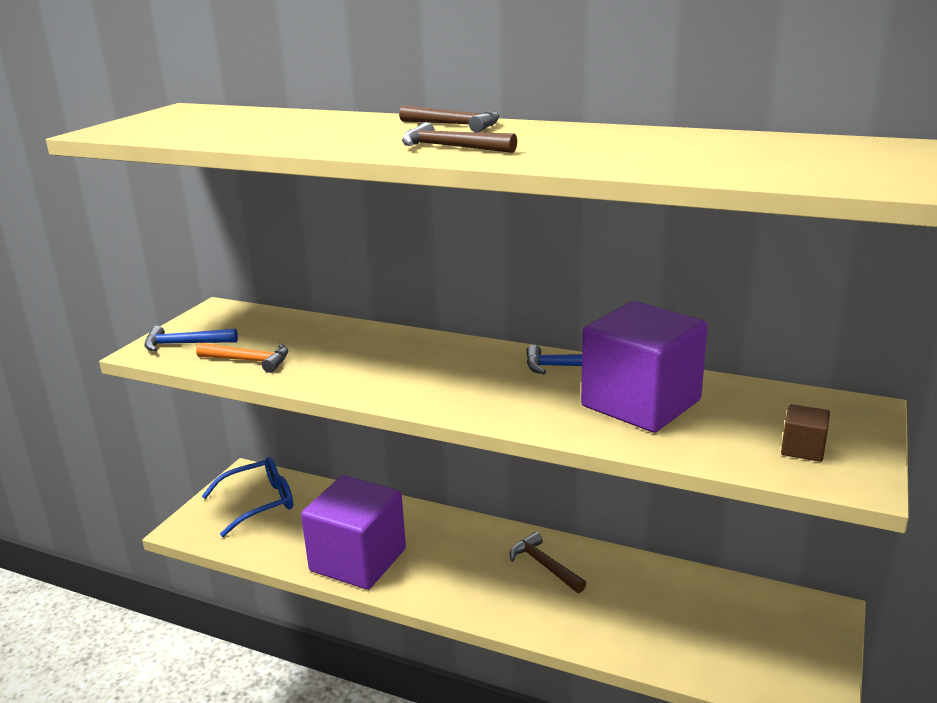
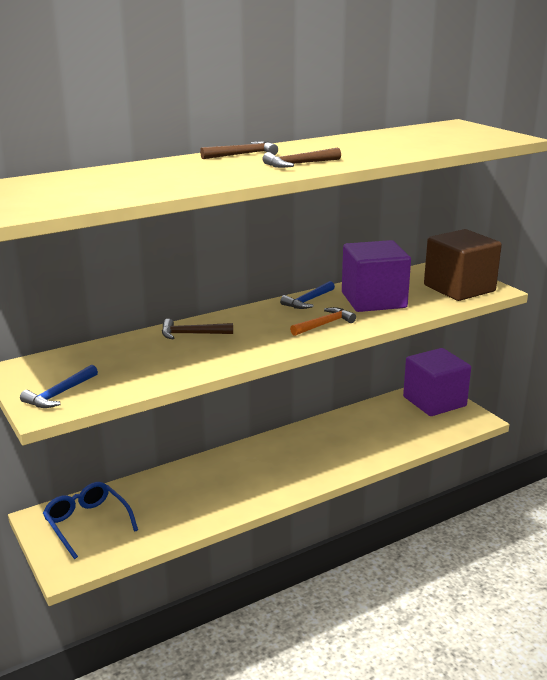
camera: 55 degrees left, 0 degrees up
(249, 361) = (136, 378): orange hammer -> orange hammer (324, 324)
(259, 503) = (87, 523): blue glasses -> blue glasses turned 45 degrees counterclockwise
(358, 560) = (215, 504): purple cube -> purple cube (434, 401)
(544, 565) = (306, 443): brown hammer -> brown hammer (191, 334)
(802, 449) = (459, 288): brown cube -> brown cube, size x2.50

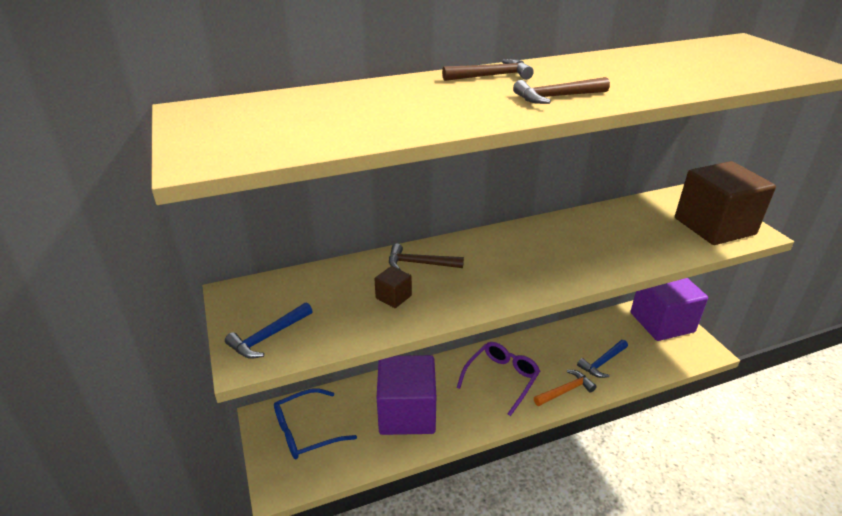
camera: 10 degrees right, 10 degrees up
(87, 523) = (306, 431): blue glasses -> blue glasses turned 90 degrees counterclockwise
(171, 358) = (393, 297): none -> brown cube
(281, 461) = (501, 379): none -> purple glasses
(308, 301) = (547, 229): blue hammer -> blue hammer (602, 362)
(324, 324) = (562, 264): orange hammer -> orange hammer (565, 390)
(373, 300) = (618, 234): purple cube -> purple cube (407, 413)

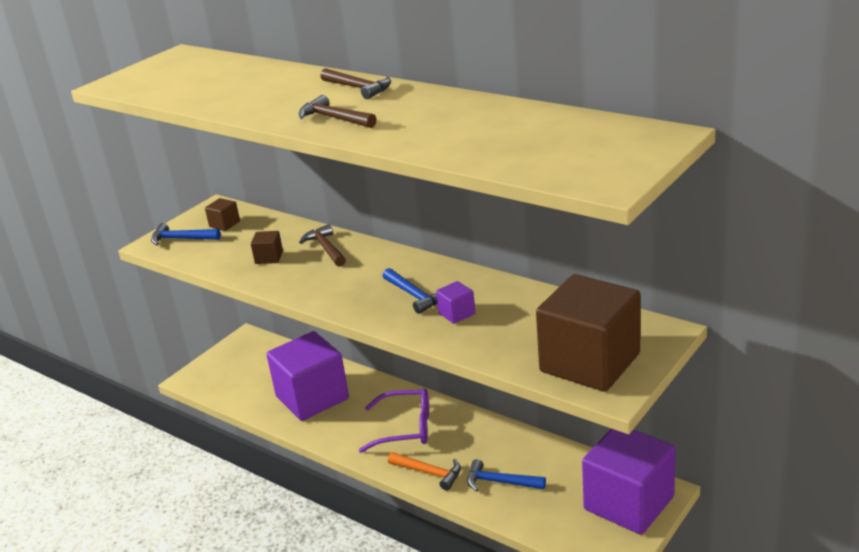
camera: 60 degrees right, 5 degrees down
(282, 300) = (224, 224): none -> brown cube
(306, 431) = (250, 362): blue glasses -> none
(555, 253) = (415, 296): none -> blue hammer
(602, 246) = (456, 313): none -> purple cube

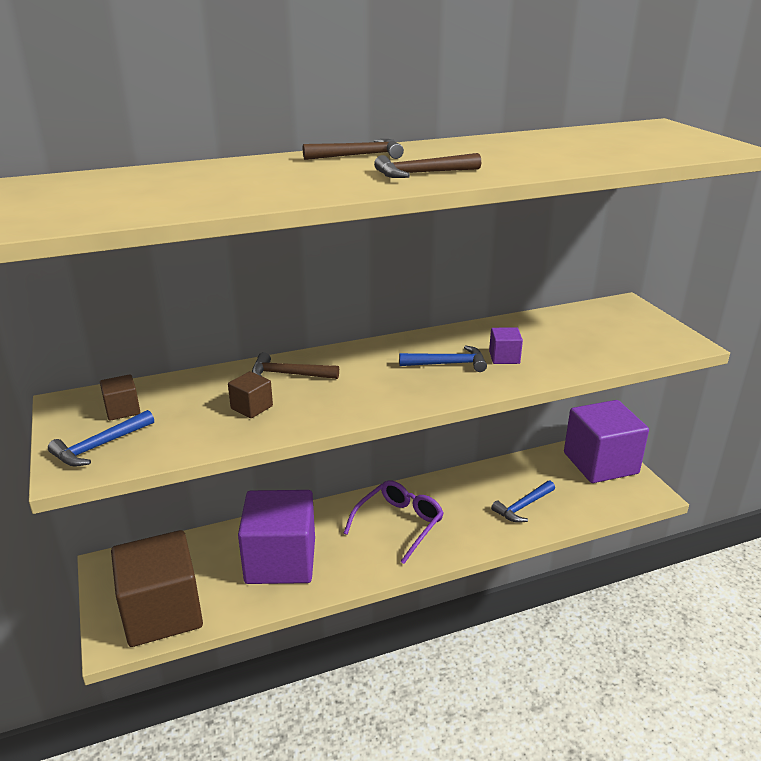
camera: 60 degrees left, 0 degrees up
(429, 473) = (474, 537): orange hammer -> none
(590, 363) = (640, 337): brown cube -> brown cube (162, 612)

